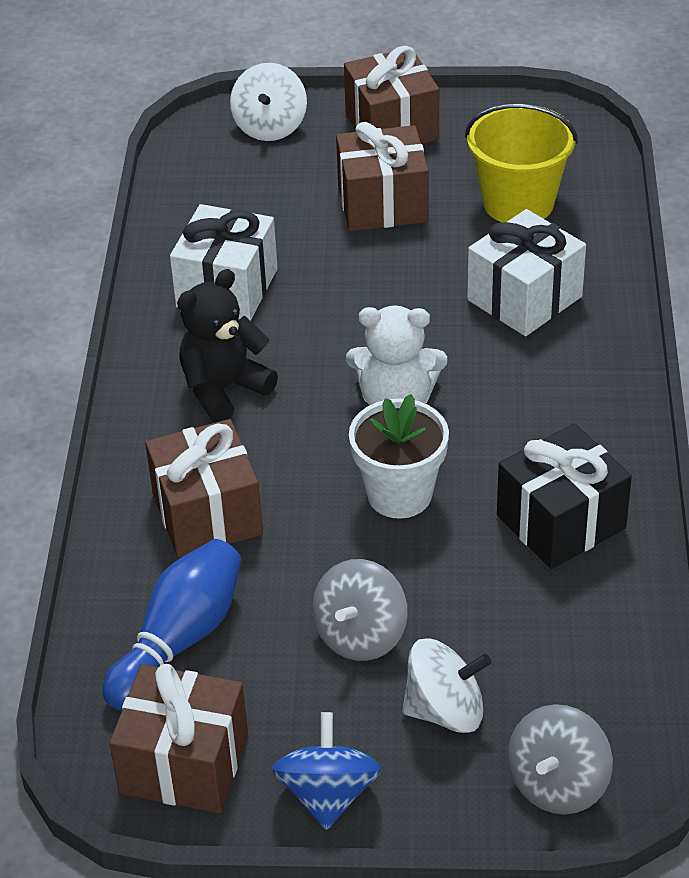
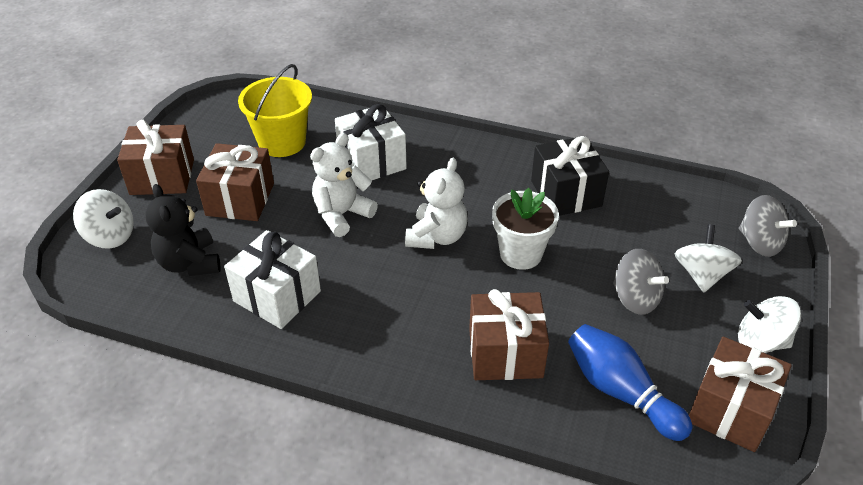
camera: 75 degrees left, 0 degrees up
(224, 389) = (384, 319): black teddy bear -> black teddy bear (189, 263)
(328, 794) = (761, 341): blue spinning top -> white spinning top
(397, 301) = (342, 214): none -> white teddy bear

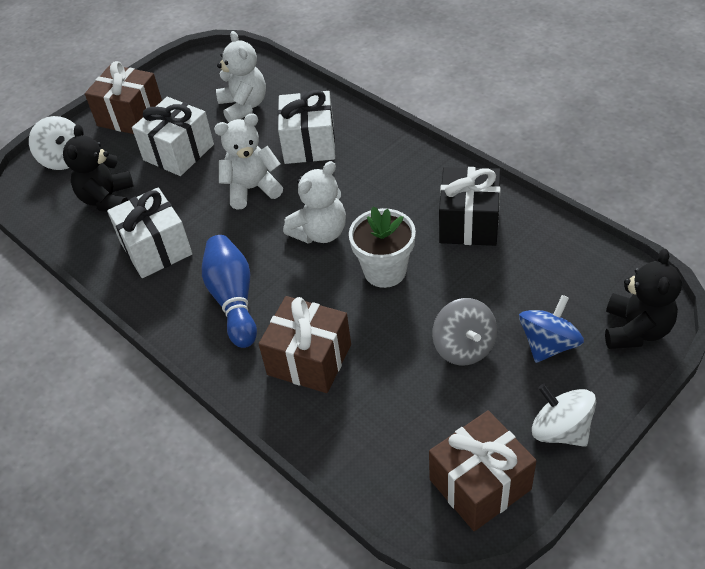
camera: 30 degrees right, 5 degrees up
(240, 199) = (178, 152): brown gift -> white gift
(282, 142) = (244, 106): yellow bucket -> white teddy bear
(620, 392) = (388, 430): blue bowling pin -> blue bowling pin (233, 299)
(701, 275) = (548, 344): white spinning top -> blue spinning top
(759, 242) = (635, 330): grey spinning top -> black teddy bear

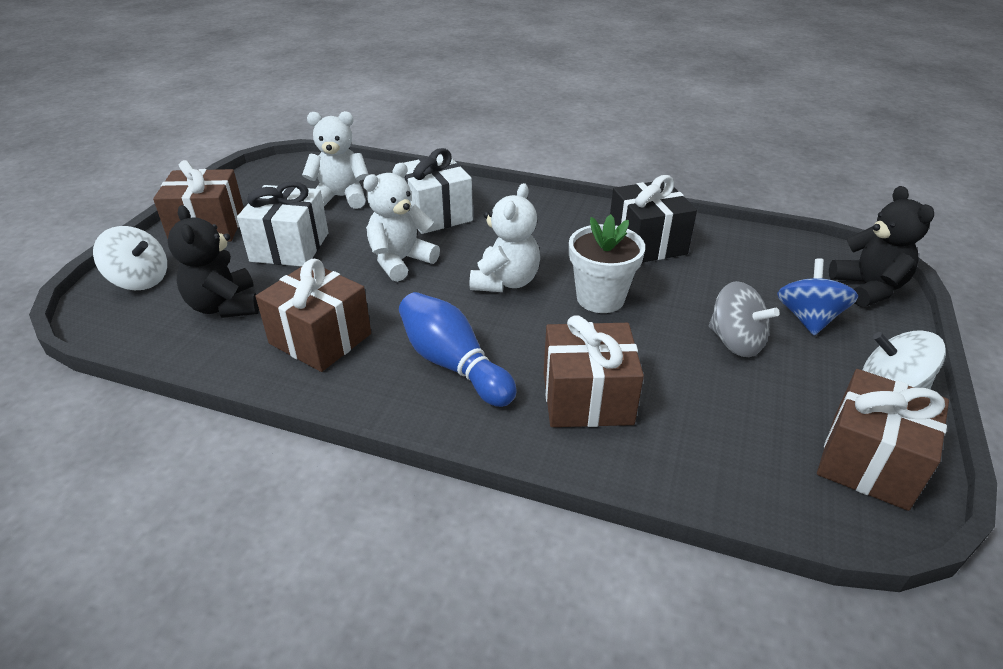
camera: 30 degrees left, 10 degrees down
(156, 248) = (320, 339): white gift -> brown gift
(244, 106) = (341, 197): white teddy bear -> white teddy bear turned 45 degrees counterclockwise

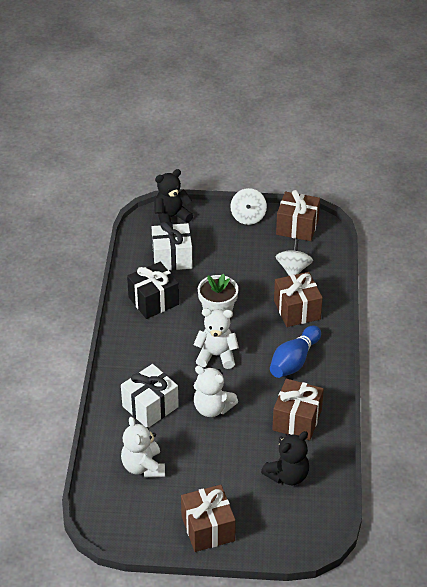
camera: 105 degrees left, 5 degrees up
(140, 280) = (280, 533): white spinning top -> white spinning top (293, 269)
(290, 247) = (216, 470): white gift -> white gift (172, 258)
(735, 342) = (235, 263): grey spinning top -> none
(808, 319) = (206, 239): blue spinning top -> none

